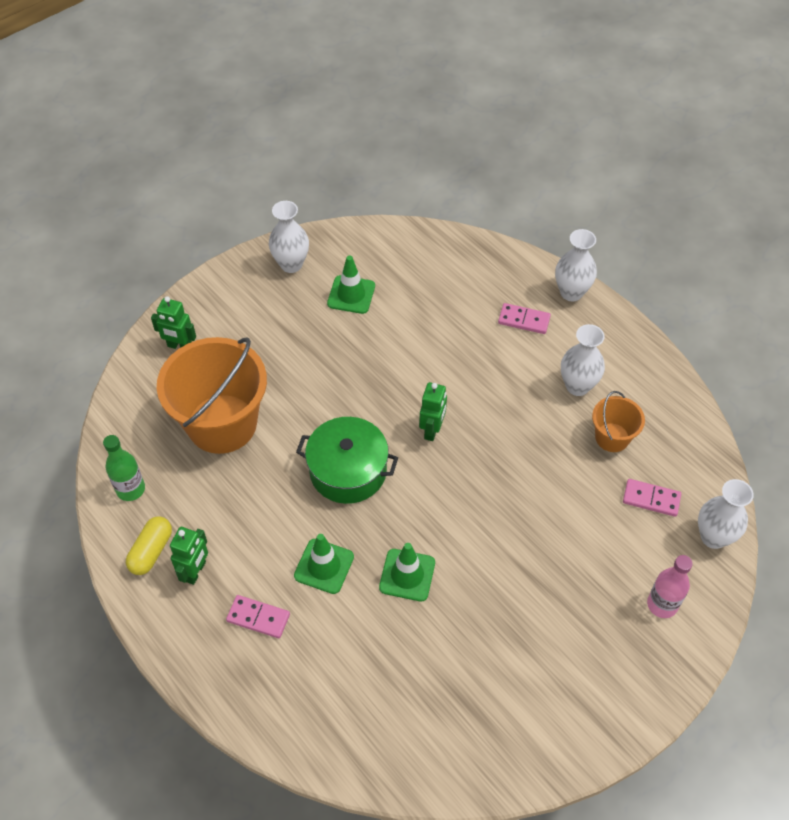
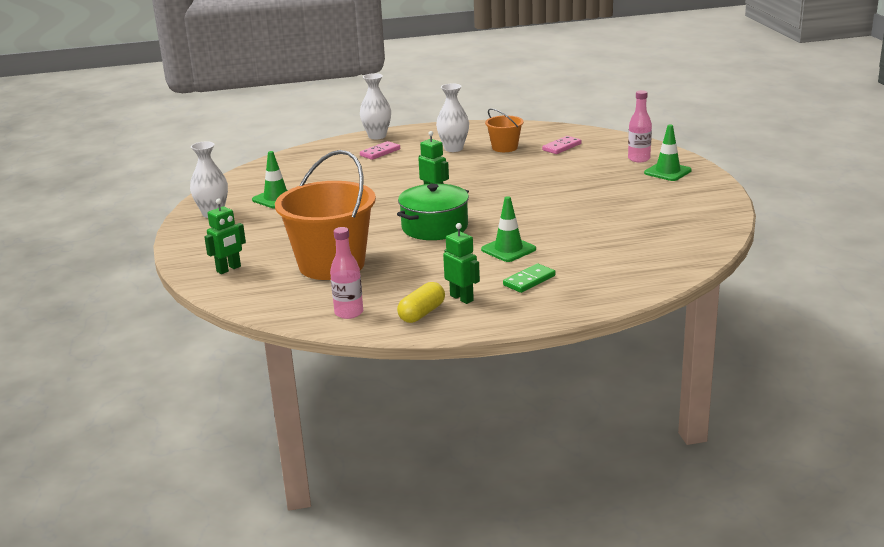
camera: 60 degrees left, 30 degrees down
(130, 489) = (349, 313): green bottle -> pink bottle
(151, 551) = (422, 313): yellow capsule -> yellow capsule turned 75 degrees clockwise
(258, 618) = (529, 280): pink domino -> green domino
(407, 575) = (545, 224): green traffic cone -> green traffic cone (667, 172)
(713, 537) = (605, 138): white vase -> none

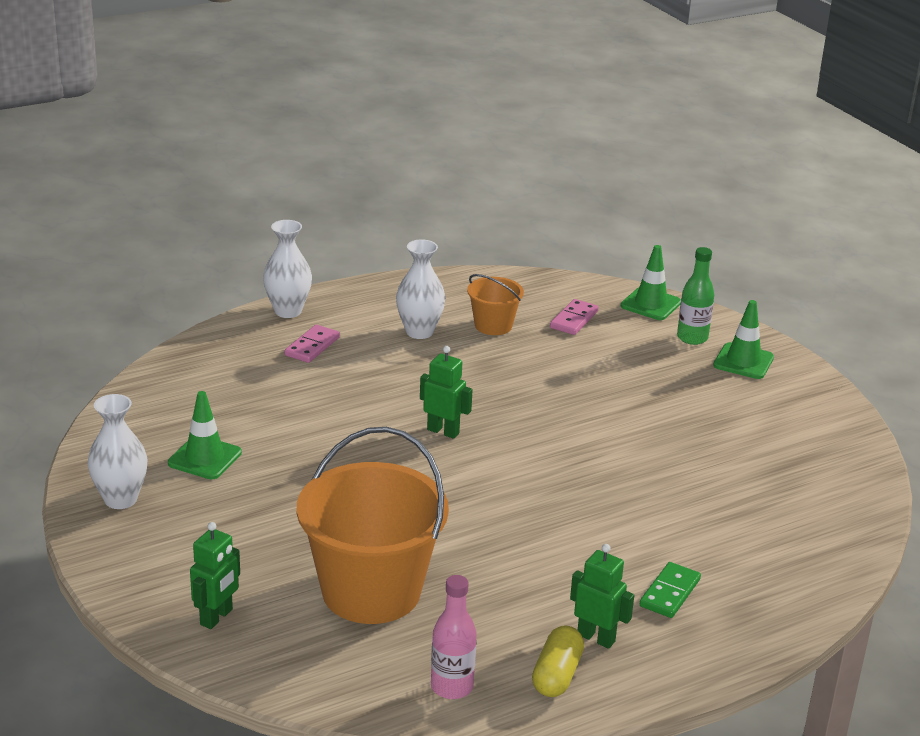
camera: 20 degrees left, 5 degrees up
(435, 227) = (481, 499): green pot -> none
(508, 249) = (609, 534): green traffic cone -> green traffic cone (650, 304)
(639, 159) = (692, 338): pink bottle -> green bottle

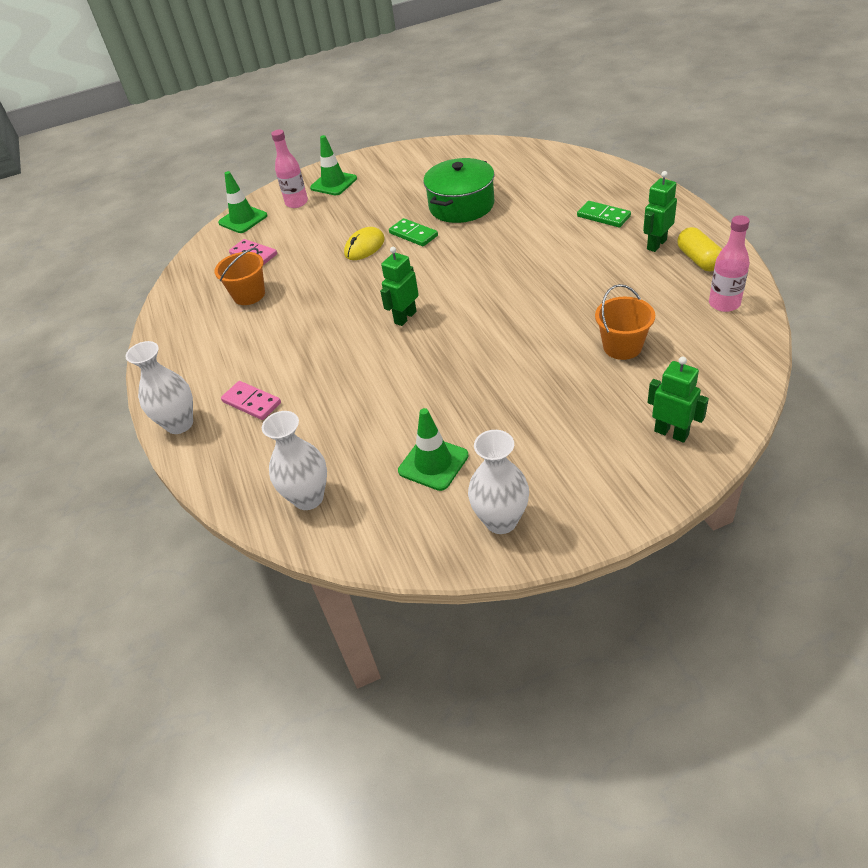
camera: 75 degrees left, 15 degrees up
(371, 591) = (622, 347): orange bucket -> orange bucket, size x0.49
(419, 332) = (246, 336): white vase -> white vase (308, 498)
(557, 675) = (699, 260): yellow capsule -> yellow capsule turned 45 degrees clockwise
(590, 395) = (364, 247): none -> yellow mouse
(618, 430) = (413, 234): none -> green domino
(692, 338) = (296, 203): green bottle -> pink bottle
(692, 467) = (461, 205): none -> green pot

